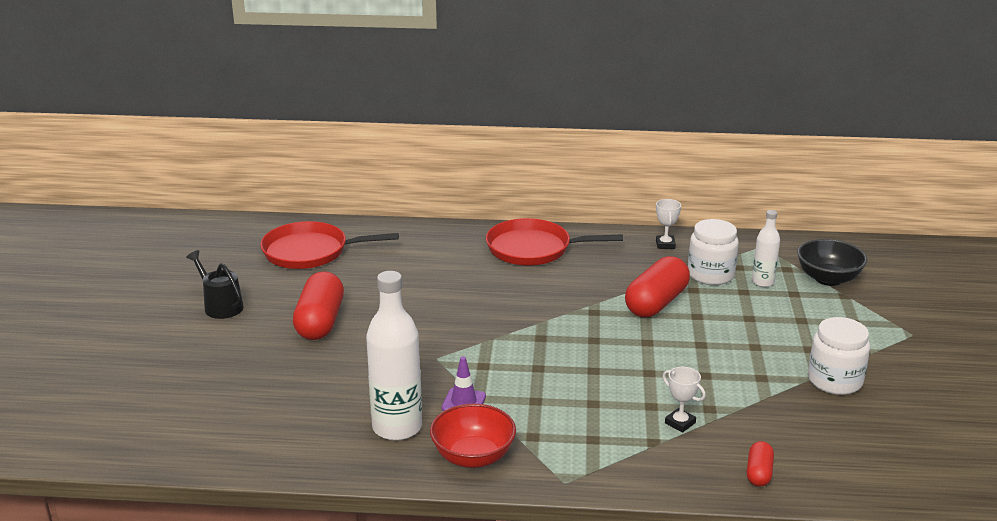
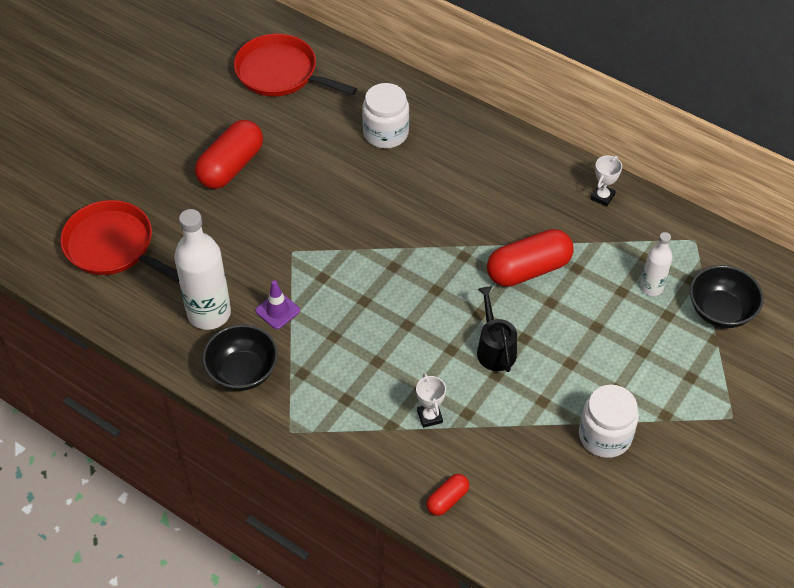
camera: 30 degrees right, 25 degrees up
(220, 306) = (168, 112): black watering can -> black watering can (495, 349)
(473, 457) = (242, 371): red bowl -> black bowl
(533, 249) = (475, 150): red pan -> red pan (113, 246)
(710, 274) = (610, 255): white jar -> white jar (386, 133)

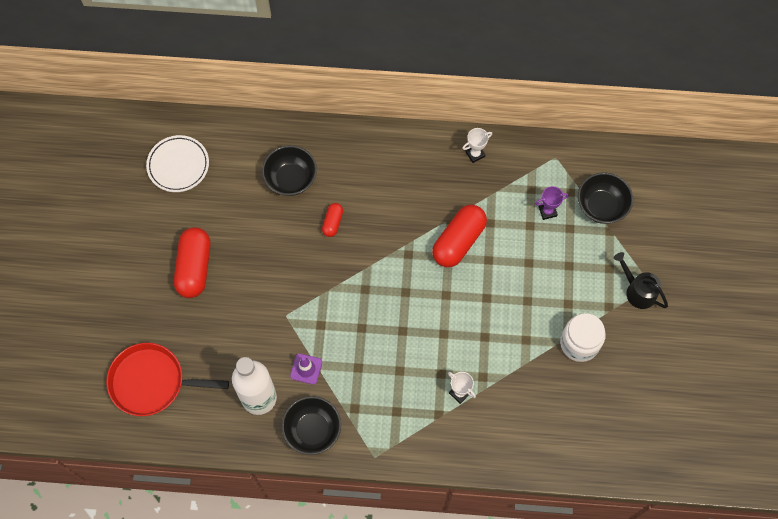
camera: 30 degrees left, 15 degrees up
(280, 73) = (178, 165): red pan -> white plate
(386, 133) = (291, 179): white jar -> black bowl
(447, 499) = (507, 447): red capsule -> red capsule (333, 222)
(495, 349) = (472, 317): black watering can -> black watering can (638, 291)
(602, 197) = (475, 154): white trophy -> white trophy turned 60 degrees clockwise
(651, 287) = (547, 211): white bottle -> purple trophy

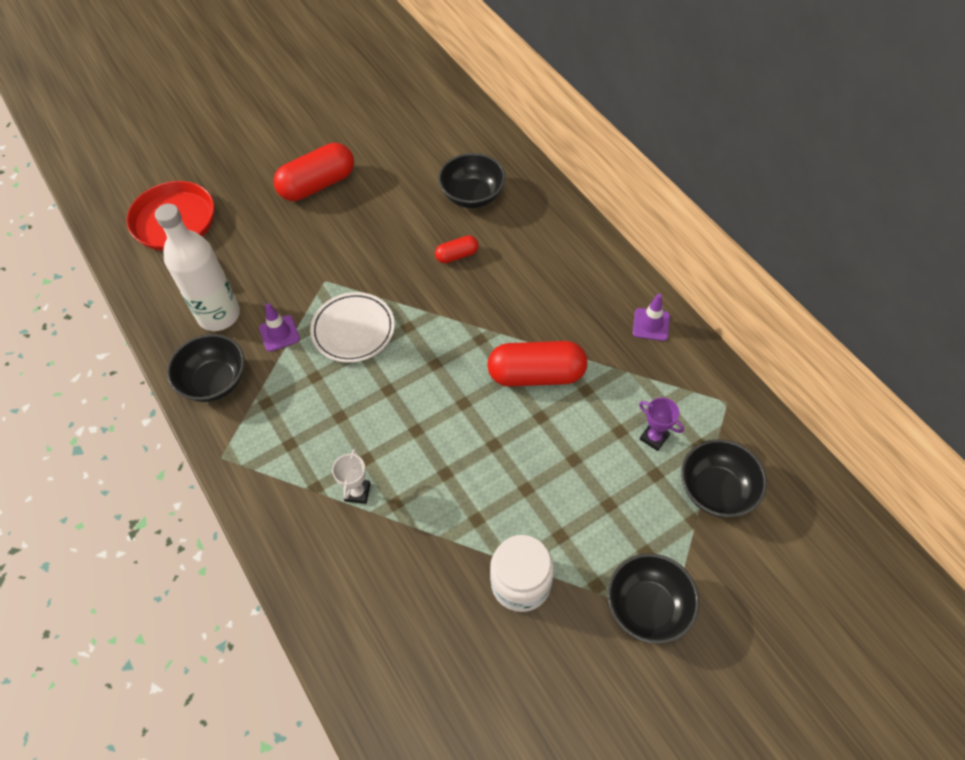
camera: 55 degrees right, 10 degrees down
(178, 165) = (409, 113): white plate -> white plate (353, 330)
(475, 154) = (651, 324): white trophy -> purple traffic cone
(638, 291) = (647, 607): black watering can -> black bowl

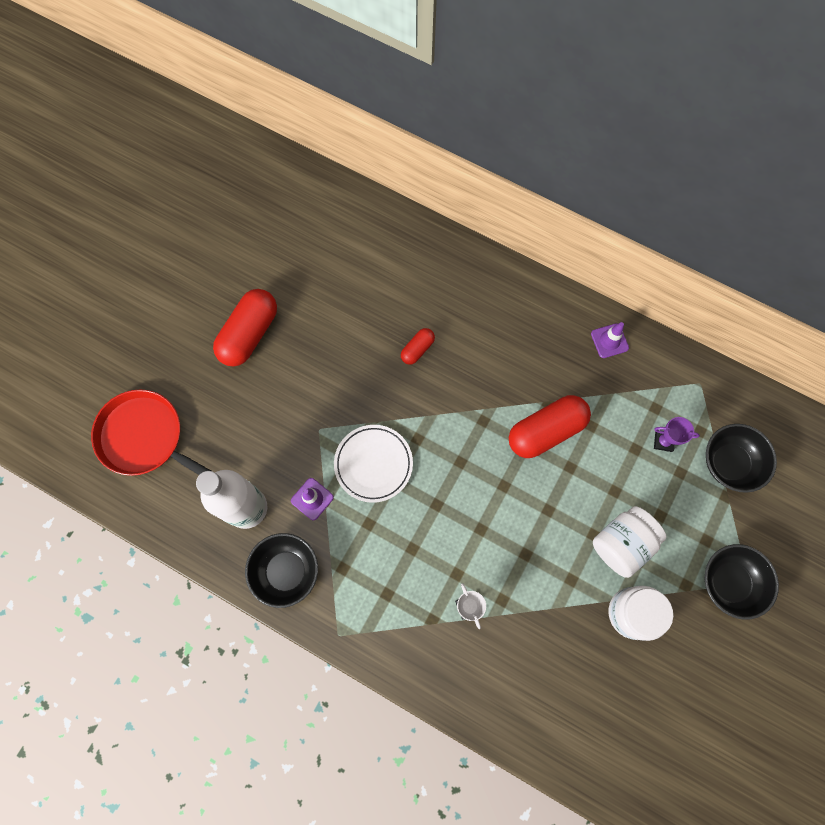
camera: 30 degrees left, 15 degrees up
(472, 196) = (395, 282): black bowl -> none
(551, 511) = (622, 543): none -> white jar

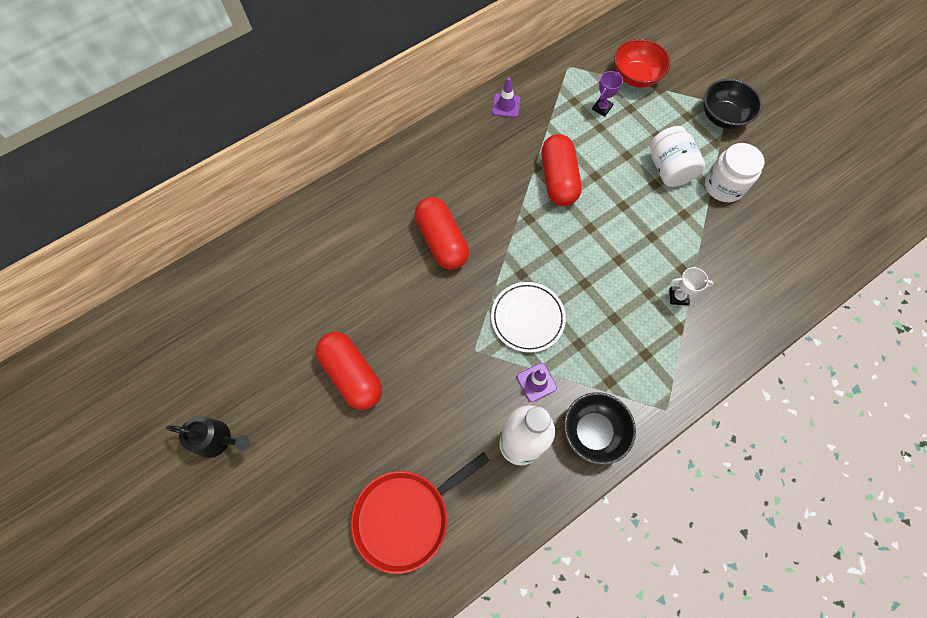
camera: 65 degrees left, 5 degrees down
(149, 258) = (217, 439): none -> black watering can
(417, 349) = (442, 241): red capsule -> red capsule, size x1.98
(729, 463) = (636, 77): black bowl -> red bowl

